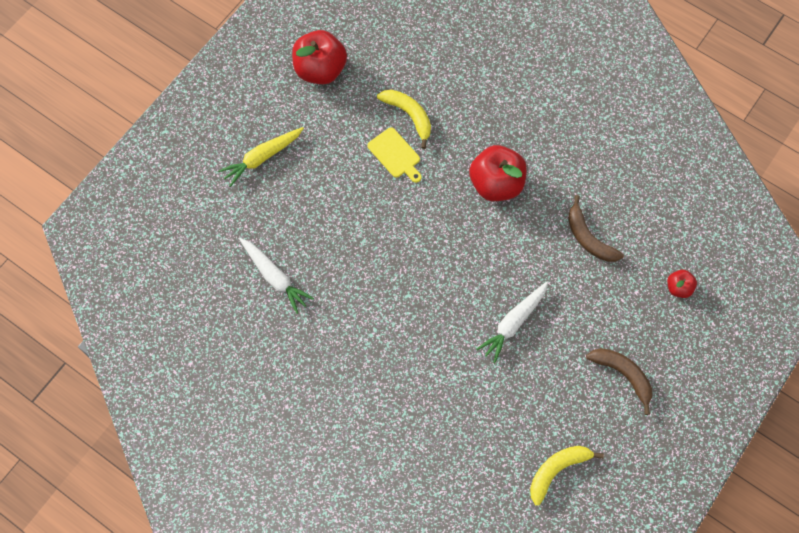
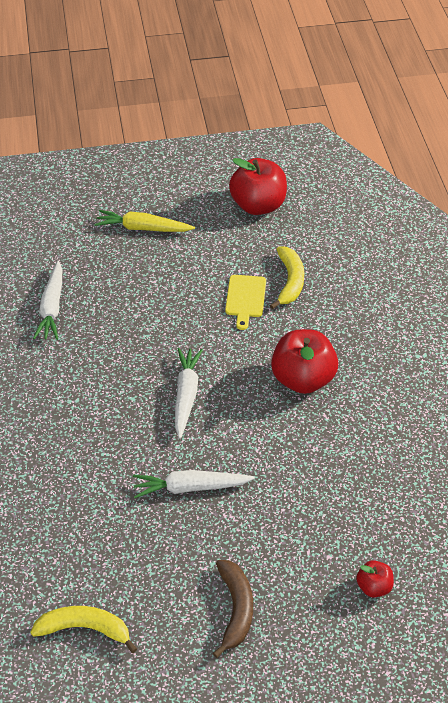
camera: 45 degrees right, 20 degrees down
(439, 262) = (186, 395): none -> white carrot
(588, 238) = (335, 480): brown banana -> none

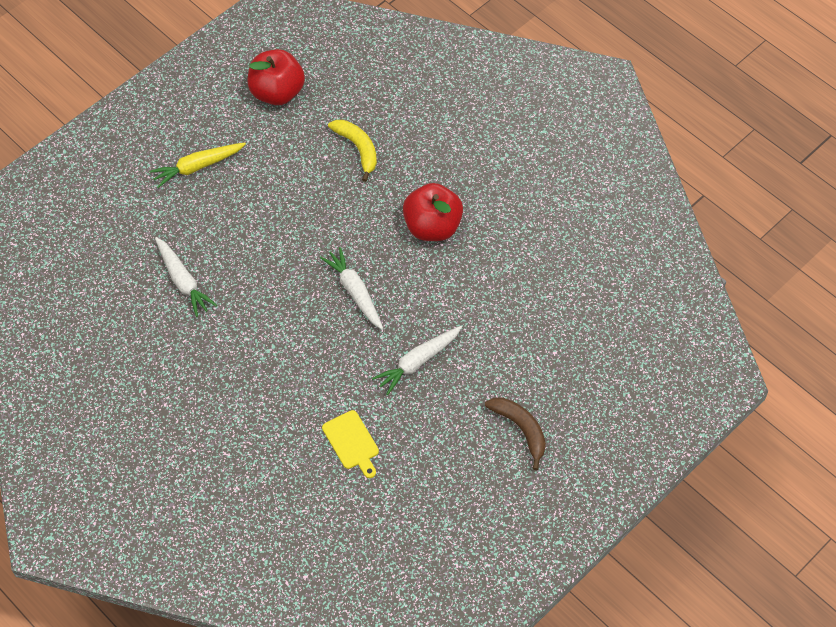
camera: 35 degrees left, 10 degrees up
(84, 629) = (428, 509): yellow banana -> none
(245, 298) = (334, 184): yellow cutting board -> yellow cutting board (352, 442)
(373, 587) = (600, 355): red apple -> none

